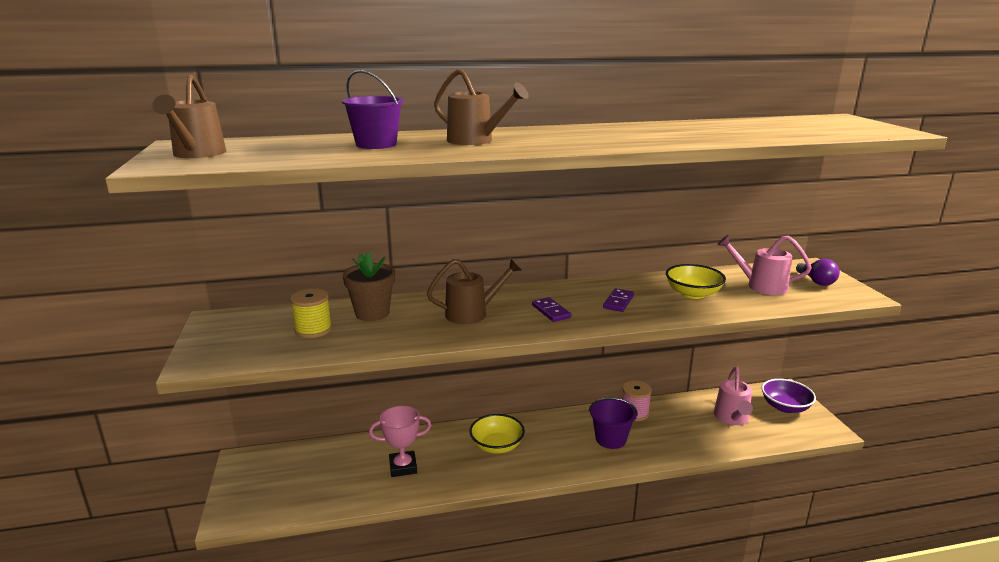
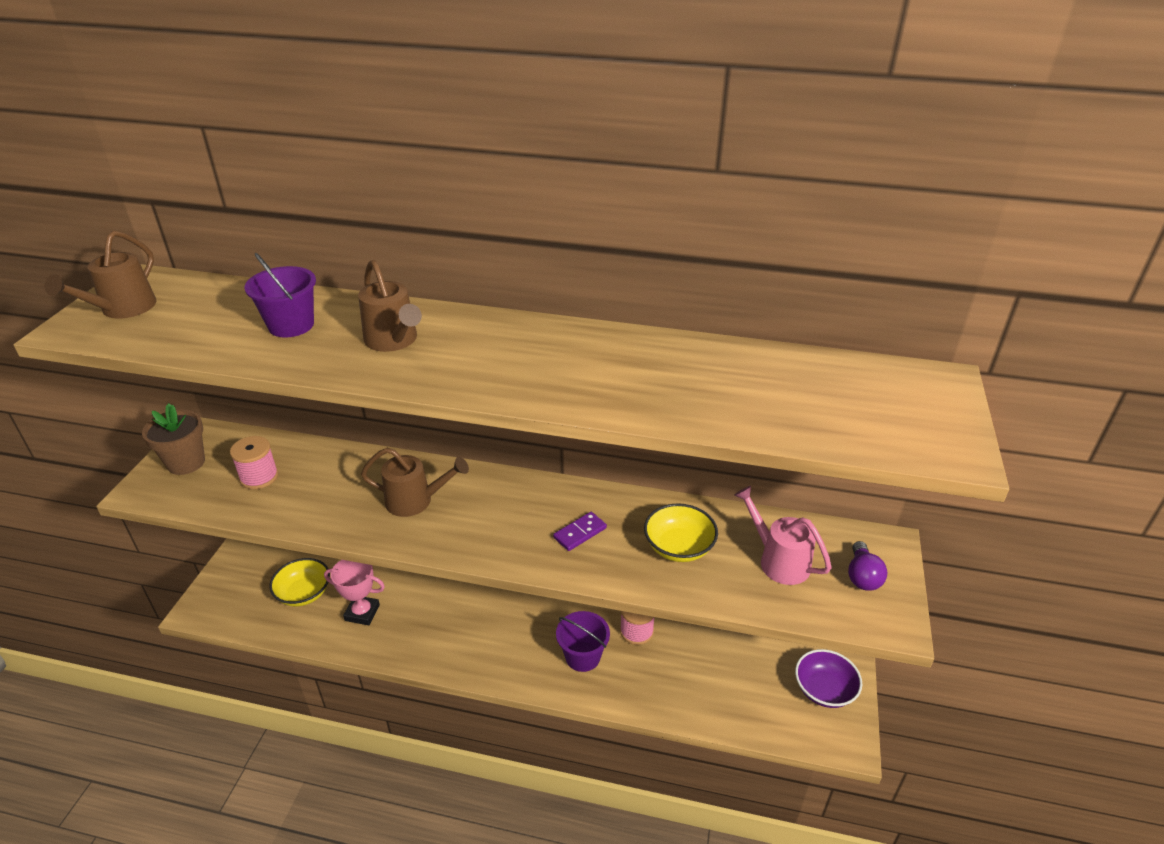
camera: 25 degrees right, 15 degrees up
(313, 330) = (259, 477): yellow spool -> pink spool
(372, 313) = (326, 469): brown flower pot -> brown flower pot (186, 463)
(497, 446) = (463, 620): yellow bowl -> yellow bowl (304, 593)
(551, 311) = (494, 524): purple domino -> none
(732, 418) = (742, 681): pink watering can -> none

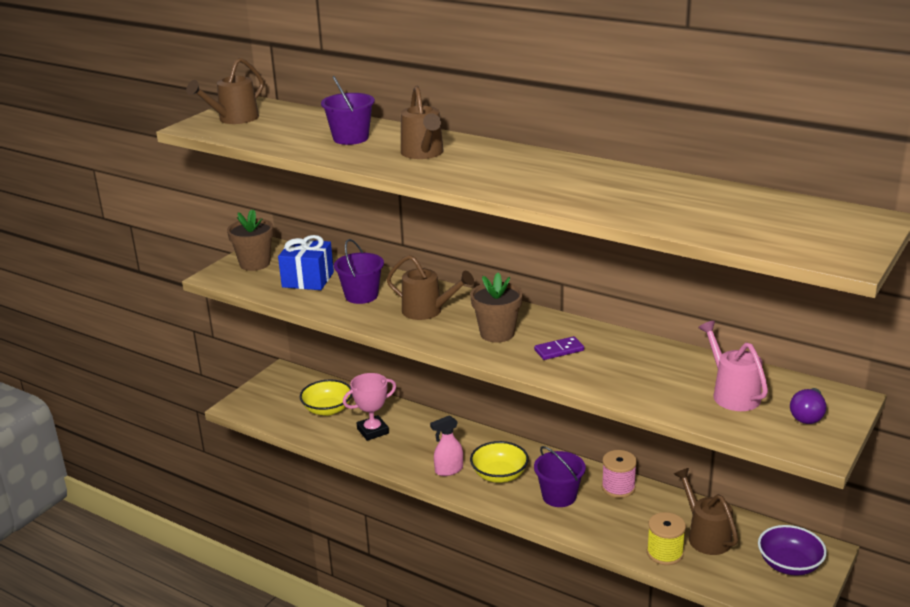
camera: 20 degrees right, 10 degrees down
(259, 477) = (308, 279): pink spool -> blue gift
(331, 491) = (361, 295): none -> purple bucket
(362, 613) = (372, 431): pink trophy -> pink trophy turned 60 degrees counterclockwise
(459, 648) = (448, 470): none -> pink spray bottle
(504, 521) = (497, 333): none -> brown flower pot
(679, 547) = (643, 372): yellow bowl -> yellow bowl (499, 475)
(708, 706) = (665, 553): none -> yellow spool
(737, 673) = (705, 535): none -> brown watering can

